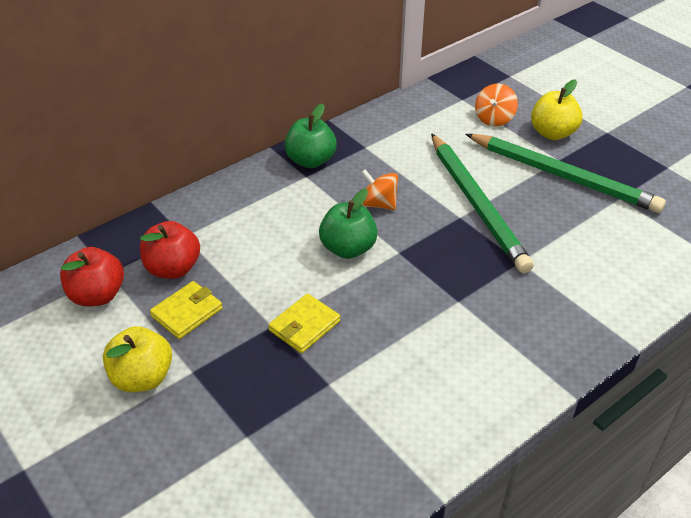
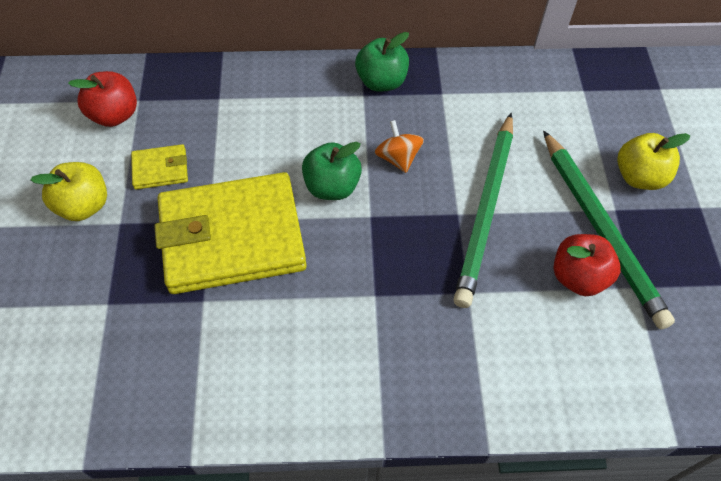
camera: 35 degrees right, 15 degrees up
(173, 268) = (185, 123): red apple -> red apple (578, 277)
(304, 326) = (232, 237): yellow wallet -> yellow wallet, size x2.39
(494, 119) = (594, 128): orange spinning top -> none

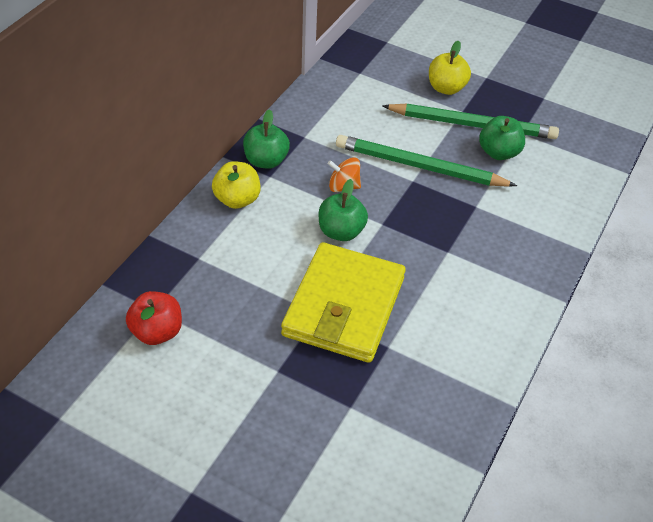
camera: 60 degrees left, 10 degrees down
(83, 205) = (240, 388): yellow apple -> yellow apple (237, 199)
(160, 169) = (243, 324): yellow wallet -> none
(485, 210) = (420, 166): green pencil -> green pencil turned 150 degrees clockwise
(578, 277) = (498, 152): red apple -> green apple

